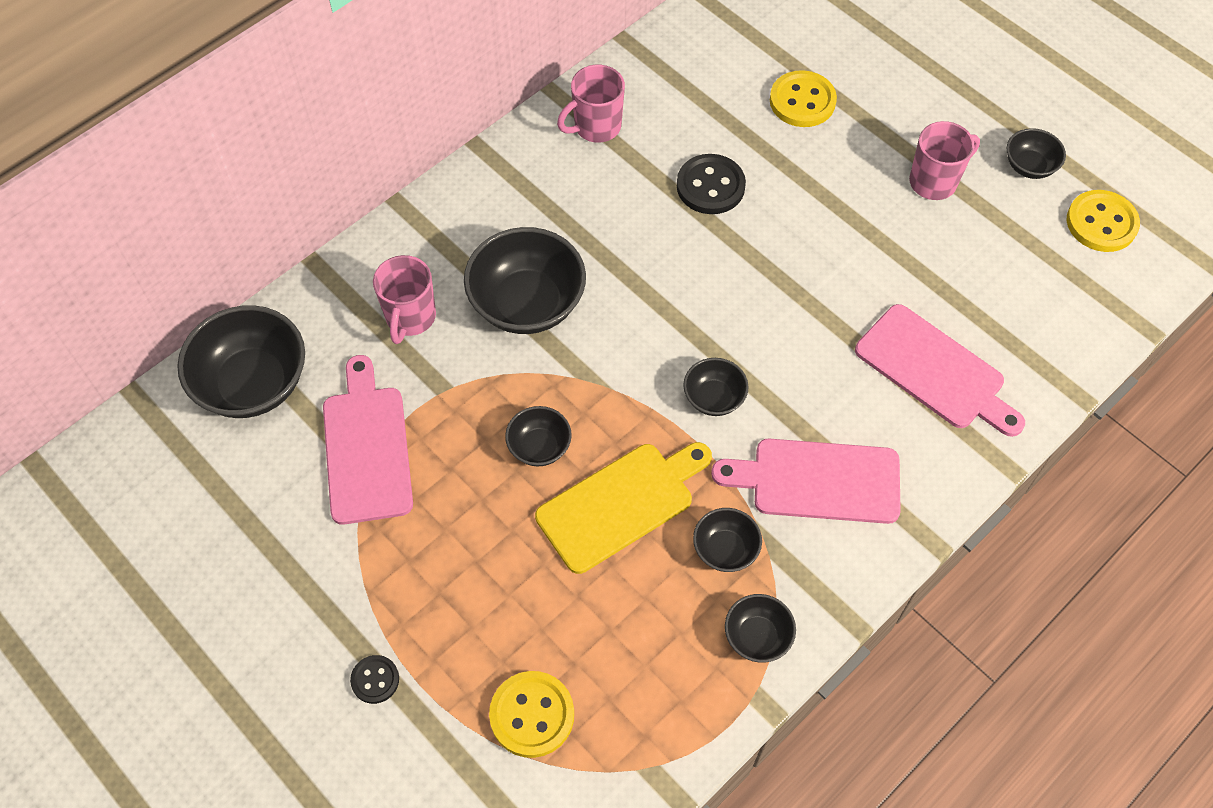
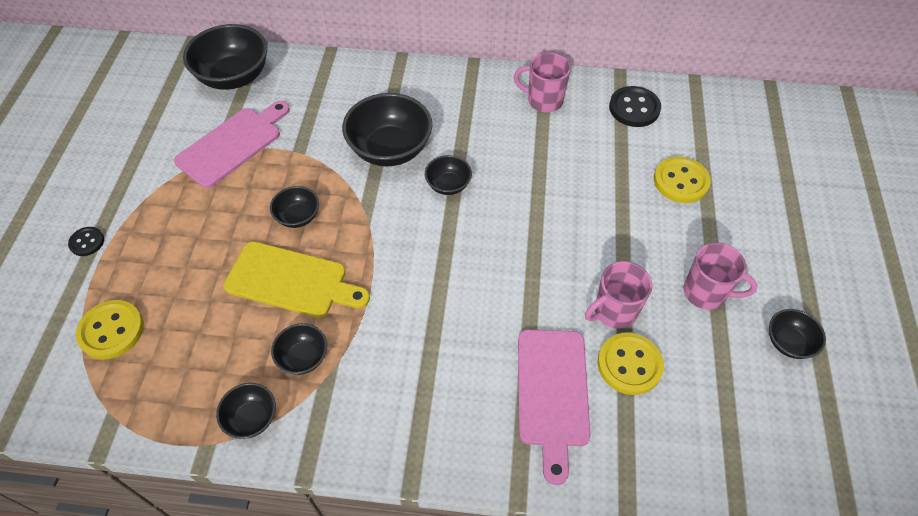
camera: 50 degrees right, 5 degrees down
(410, 317) = (332, 108): pink mug -> pink mug (614, 312)
(710, 186) = (563, 178): black button -> black button (634, 108)
(714, 398) = (410, 279): black bowl -> black bowl (448, 185)
(817, 481) = (399, 377): pink cutting board -> none
(1101, 223) = (796, 423): yellow button -> yellow button (629, 364)

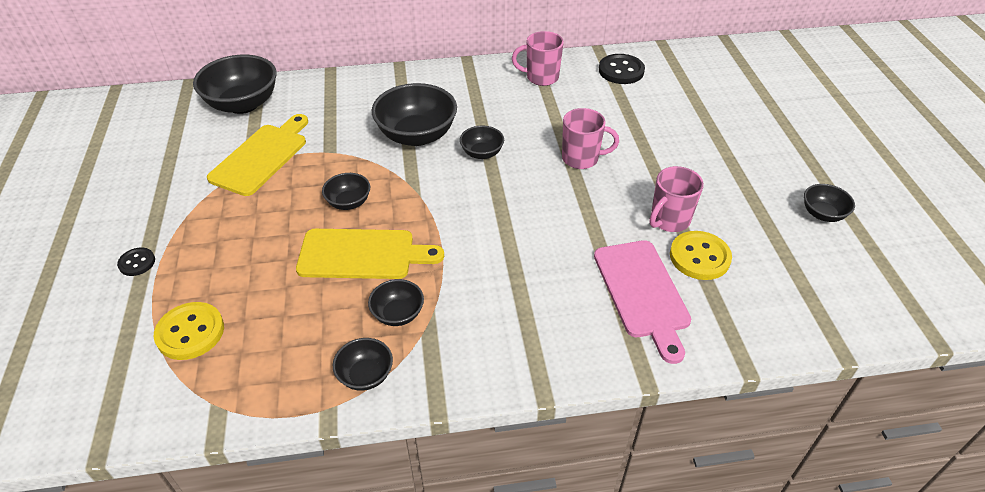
camera: 15 degrees left, 10 degrees down
(233, 144) = (262, 156): pink cutting board -> yellow cutting board
(681, 181) = (683, 116): yellow button -> none
(706, 293) = (739, 191): pink mug -> pink mug (581, 159)

